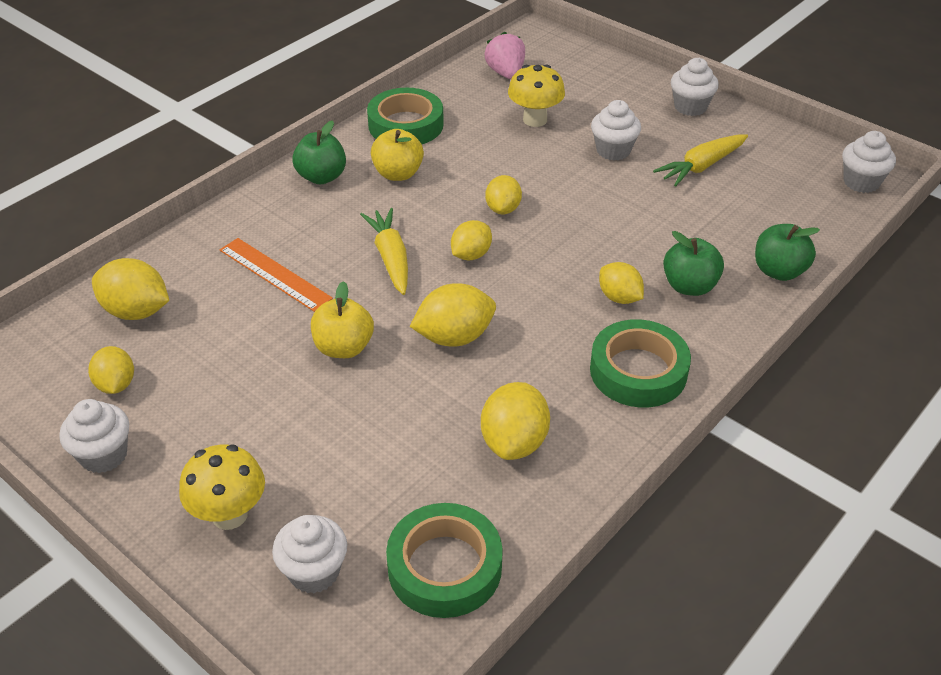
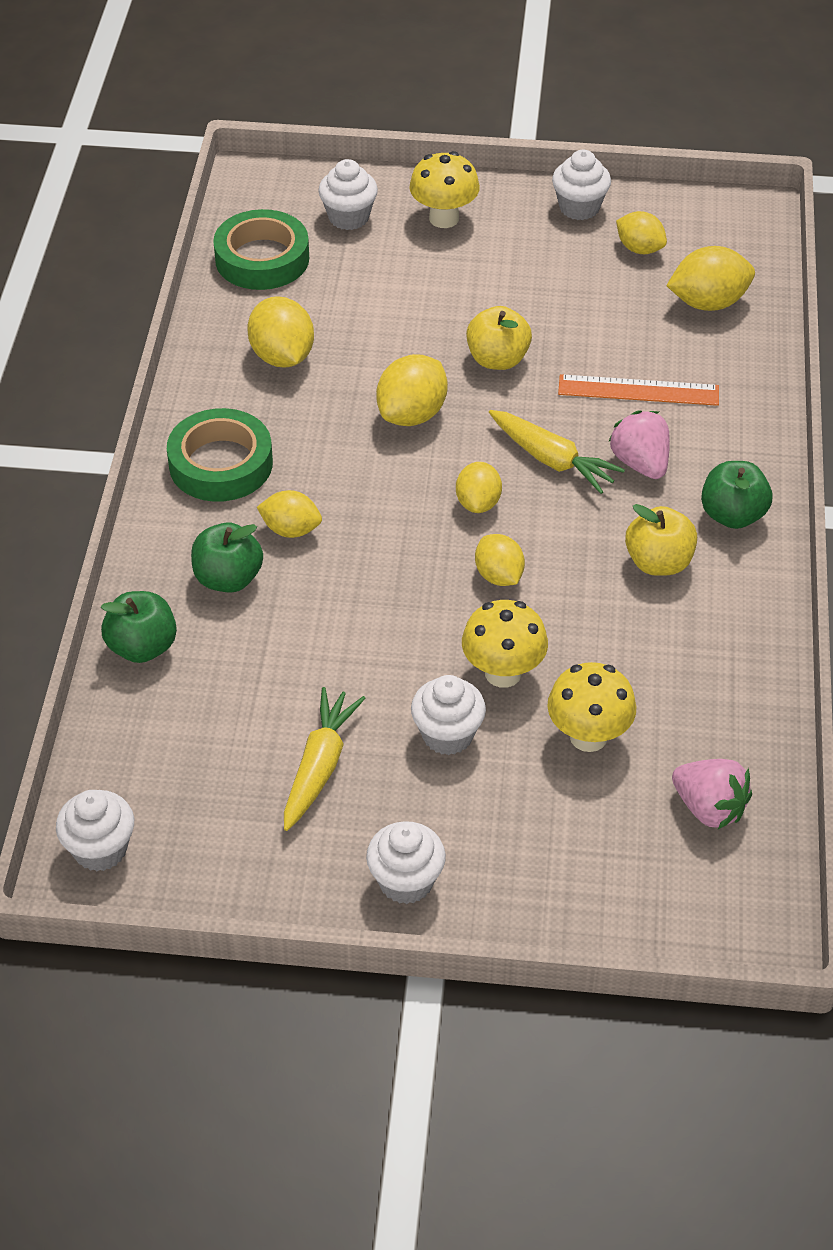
camera: 145 degrees right, 5 degrees up
(336, 229) = (640, 463): none -> pink strawberry
(406, 125) = (731, 639): green tape -> none
(552, 163) = (503, 673): none -> yellow mushroom

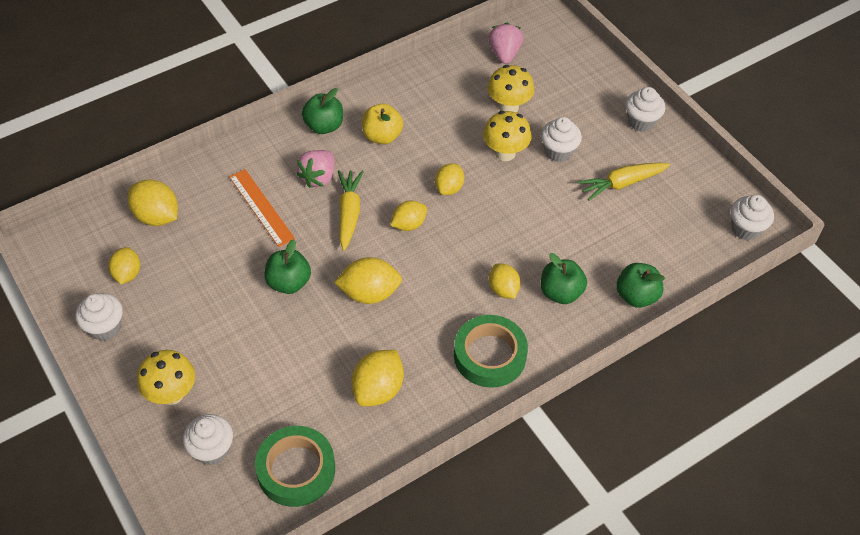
camera: 130 degrees left, 5 degrees up
(497, 359) = (289, 282): yellow apple -> green apple

